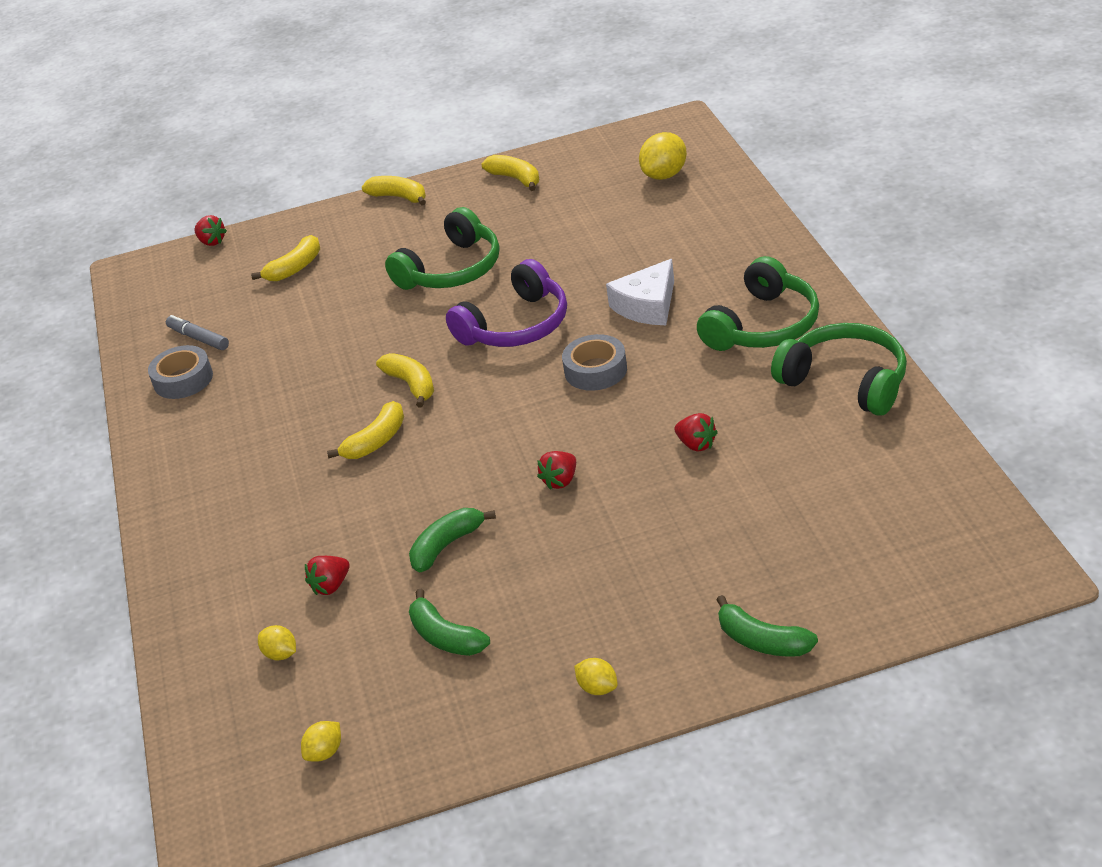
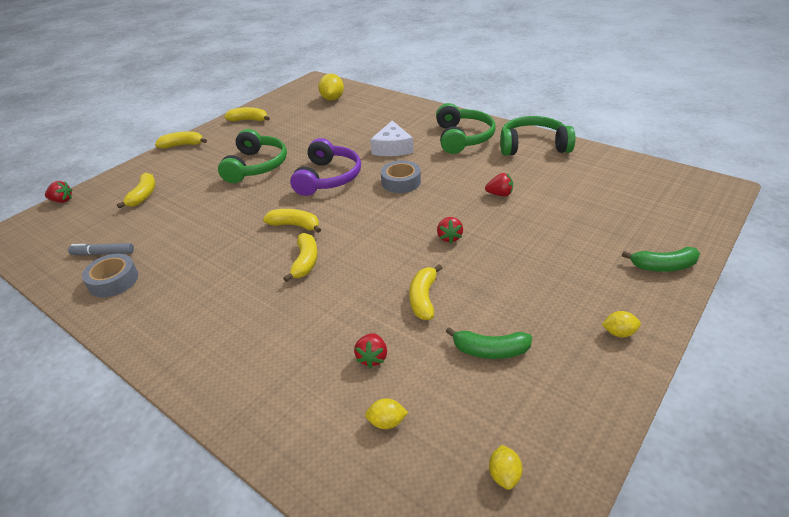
camera: 40 degrees left, 0 degrees up
(447, 545) = (423, 298): green banana -> yellow banana

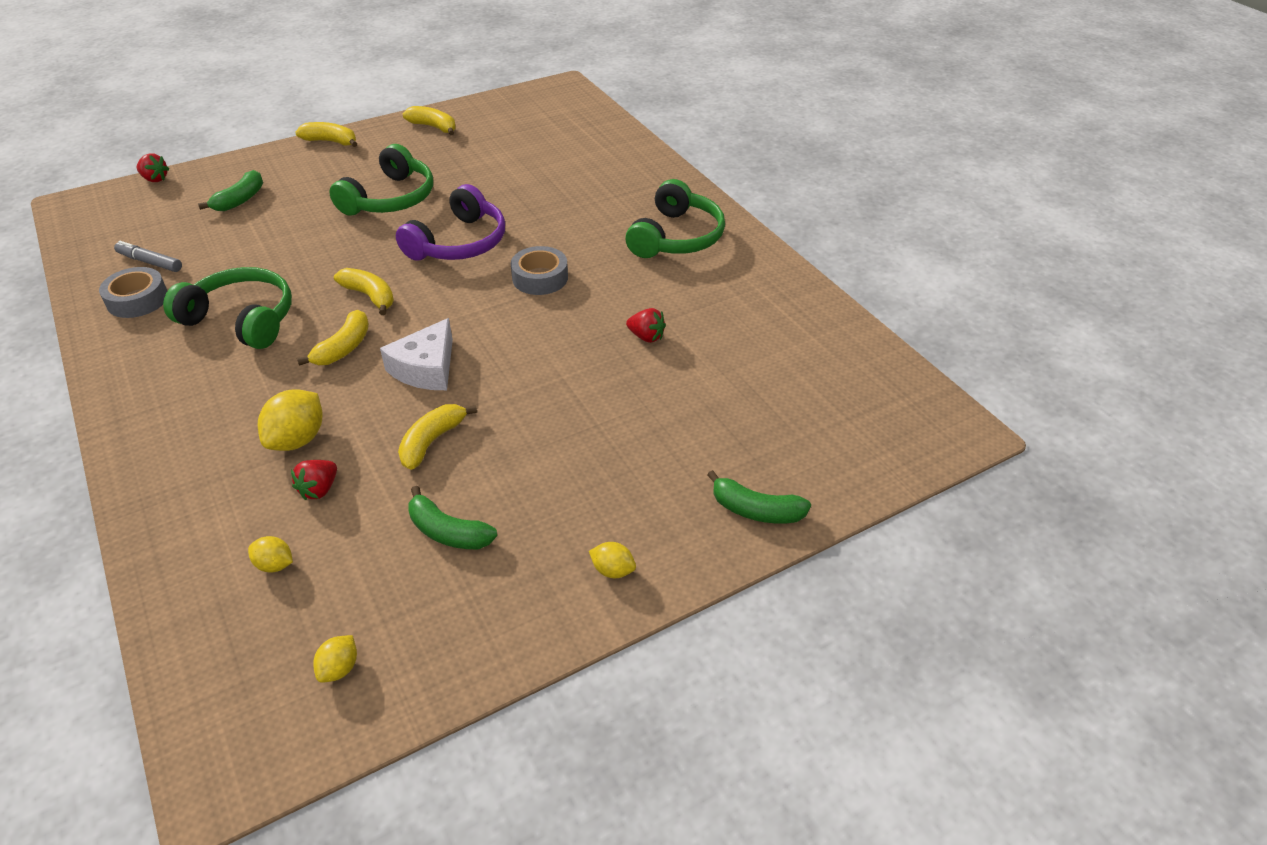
camera: 20 degrees right, 5 degrees up
(143, 195) = (240, 200): yellow banana -> green banana
(332, 99) = (561, 124): yellow lemon -> yellow lemon (297, 439)
(392, 148) = (573, 224): white cheese -> white cheese (426, 368)
(449, 237) = (530, 375): red strawberry -> none
(533, 146) = (759, 279): green headphones -> green headphones (242, 319)

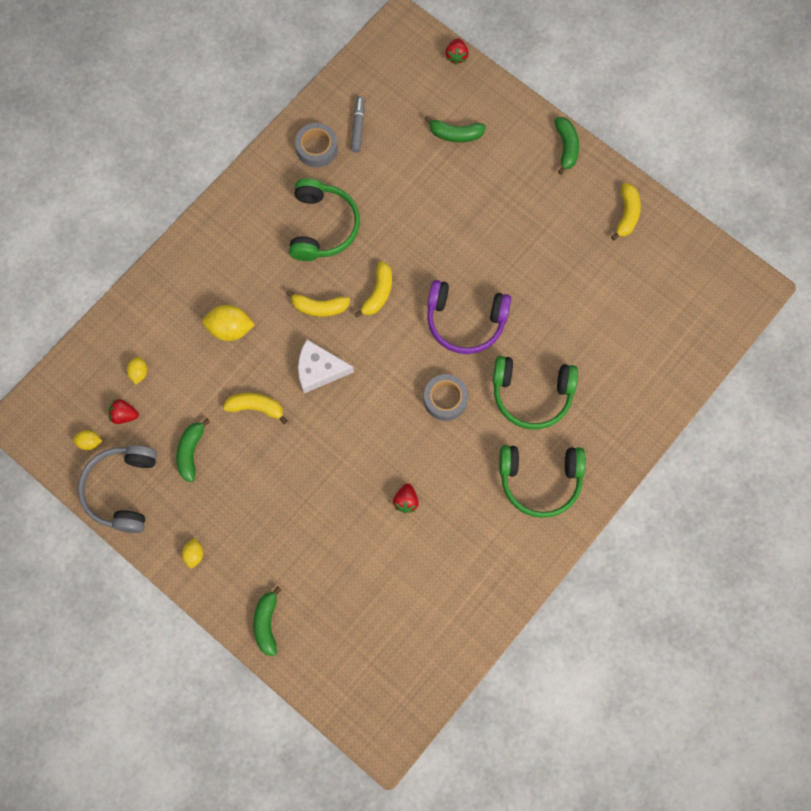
camera: 70 degrees right, 30 degrees up
(319, 489) = (197, 364): red strawberry -> red strawberry (124, 415)
(331, 141) = (566, 147): yellow banana -> green banana
(390, 198) = (503, 240): green headphones -> green headphones (531, 395)
(453, 641) = (122, 490): none -> grey headphones

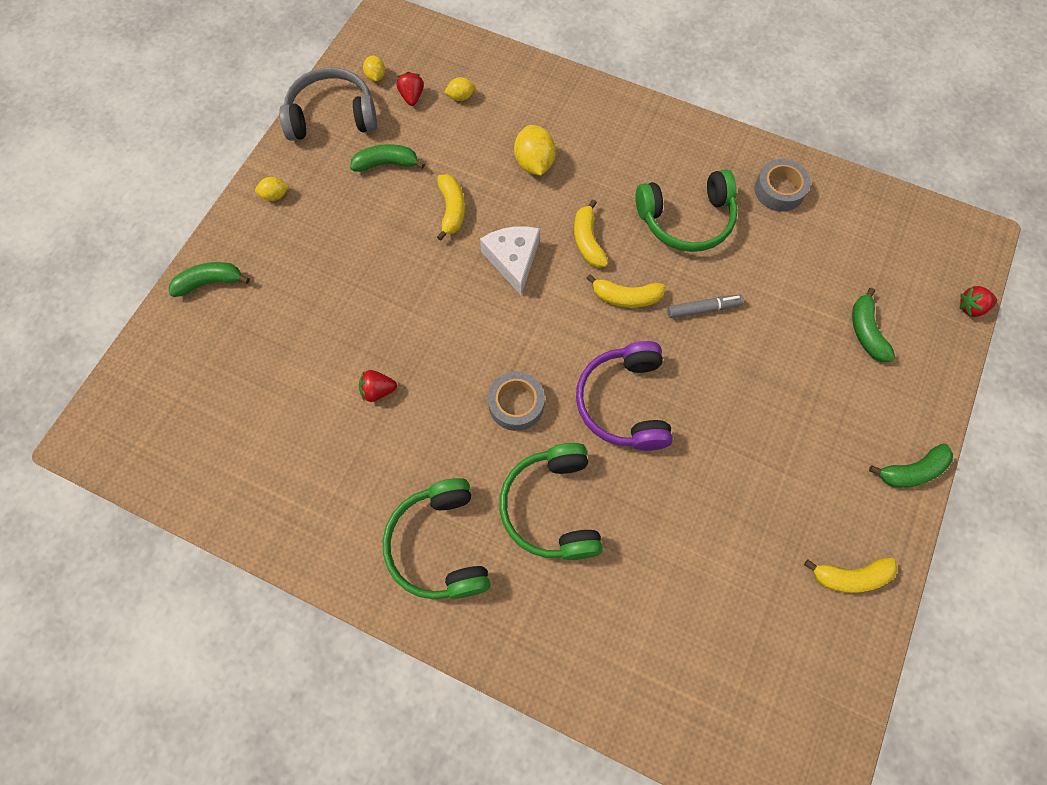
camera: 75 degrees right, 5 degrees down
(358, 127) = (825, 224): grey marker -> grey marker (703, 309)

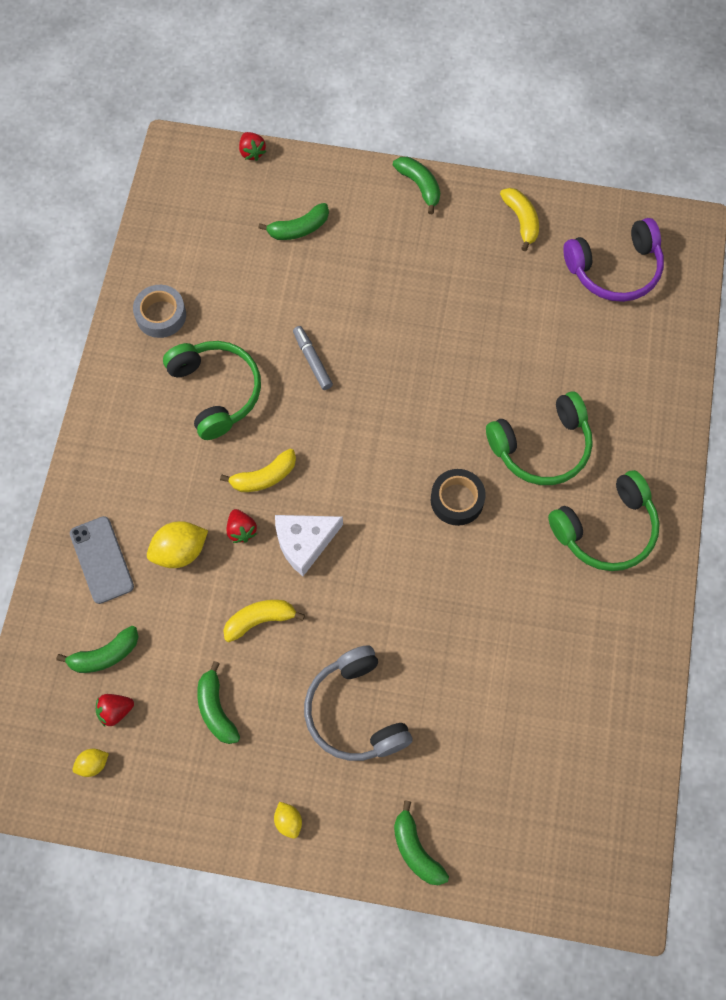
camera: 105 degrees left, 0 degrees up
(332, 116) = (162, 796): grey headphones -> grey headphones (355, 712)
(378, 390) = (483, 629): red strawberry -> red strawberry (241, 530)
(460, 97) = (105, 655): yellow lemon -> green banana
(516, 404) = (457, 500): grey tape -> black tape
(544, 107) = (102, 560): none -> grey phone
(624, 403) = (427, 409): purple headphones -> purple headphones (615, 270)
(626, 297) = (318, 429): yellow banana -> none

